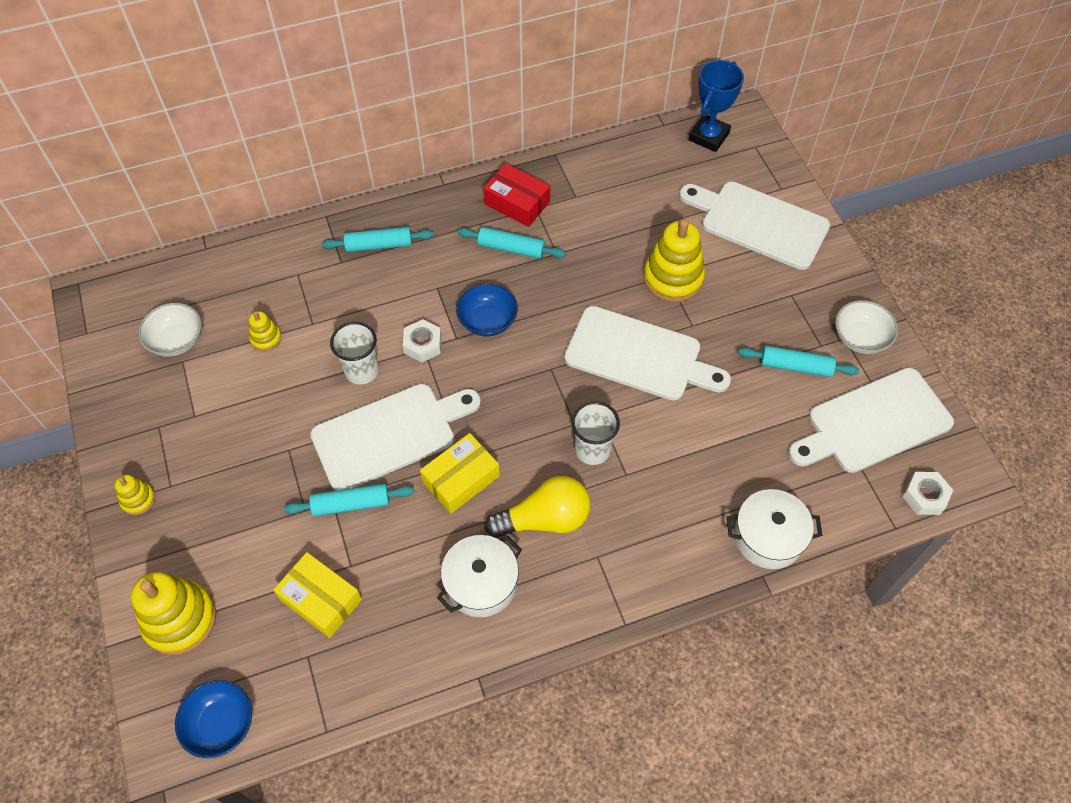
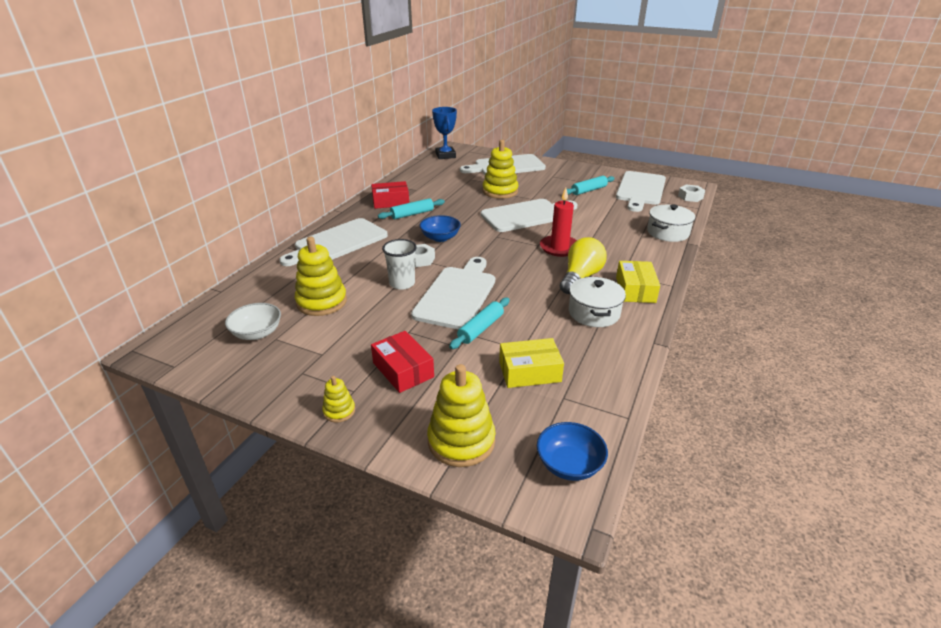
camera: 45 degrees left, 25 degrees down
(229, 496) = (403, 370): none -> red box
(266, 338) = (321, 302): yellow stacking toy -> yellow stacking toy, size x2.01
(379, 245) = (337, 242): turquoise rolling pin -> white cutting board
(461, 479) = (520, 288): yellow box -> yellow box (635, 289)
(592, 449) = (559, 248): white cup -> red candle
(860, 338) = (595, 175): white bowl -> none

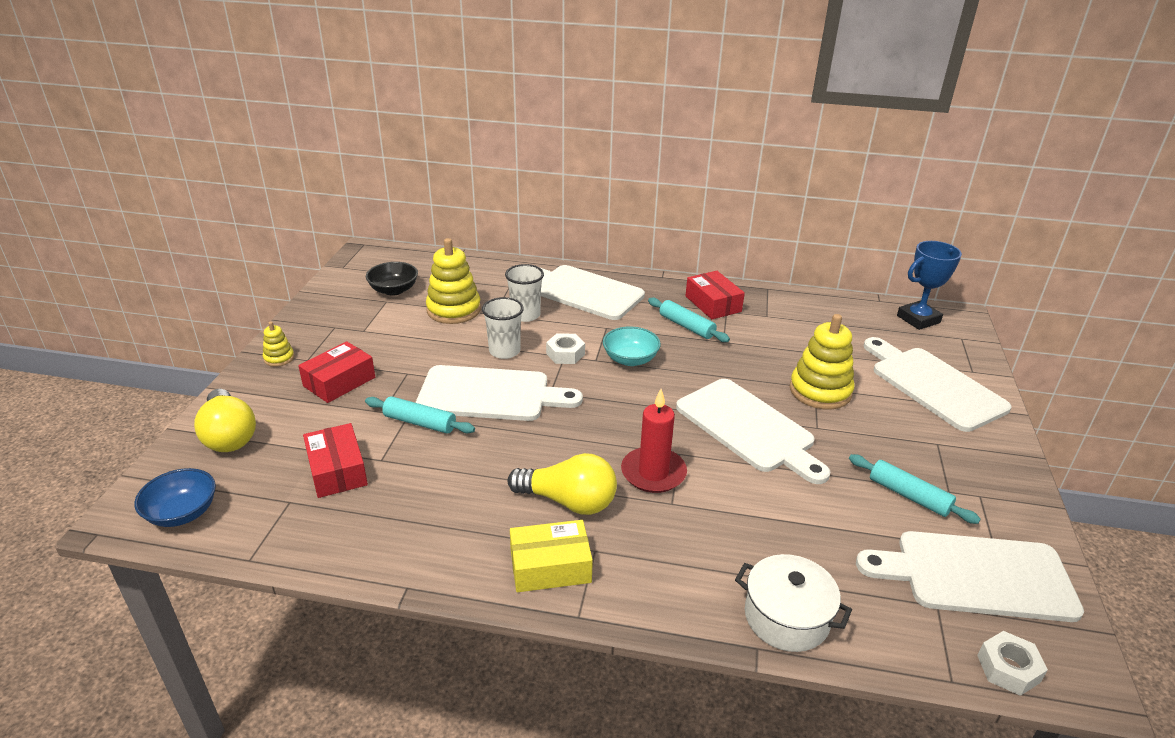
camera: 75 degrees right, 0 degrees up
(257, 333) = (394, 290): white bowl -> black bowl
(355, 269) = (525, 315): none -> white cup
(440, 238) = (630, 359): blue bowl -> turquoise bowl
(461, 441) = (229, 435): yellow stacking toy -> yellow light bulb
(529, 372) = (337, 470): yellow box -> red box
(594, 313) = (473, 520): white pot -> none

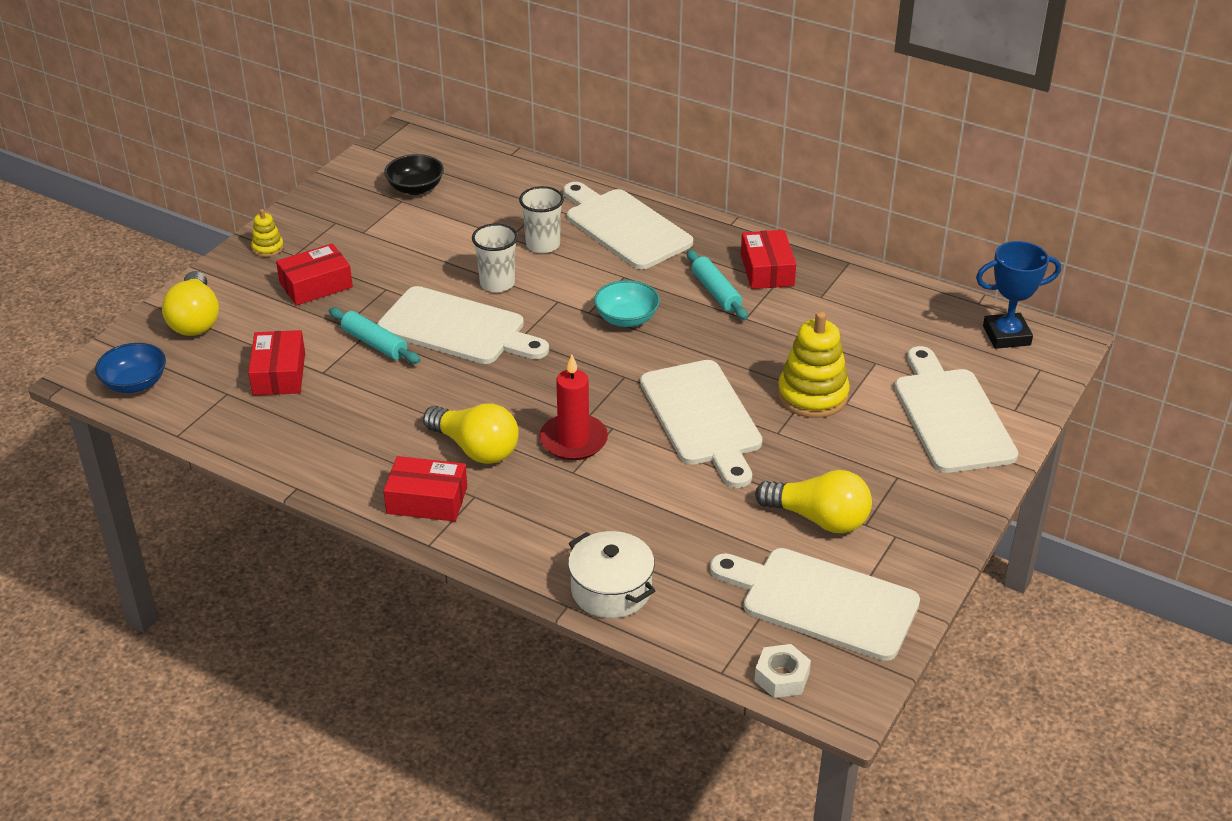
camera: 20 degrees right, 5 degrees up
(454, 310) = (468, 224): yellow stacking toy -> none
(550, 566) = (427, 500): yellow box -> red box
(565, 354) = (560, 299): white nut -> none
(909, 495) = (818, 519): turquoise rolling pin -> yellow light bulb

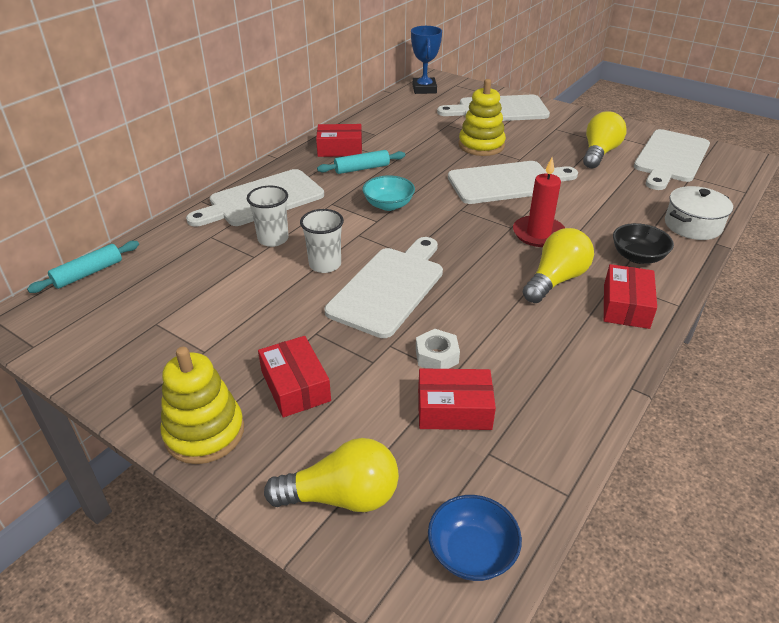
camera: 85 degrees left, 0 degrees up
(268, 248) = (204, 432): yellow stacking toy -> yellow stacking toy, size x2.01
(374, 343) = (407, 339): turquoise rolling pin -> turquoise rolling pin (88, 273)
(415, 188) = (137, 313): black bowl -> black bowl (637, 257)
(781, 677) = (738, 174): white nut -> white nut (436, 356)

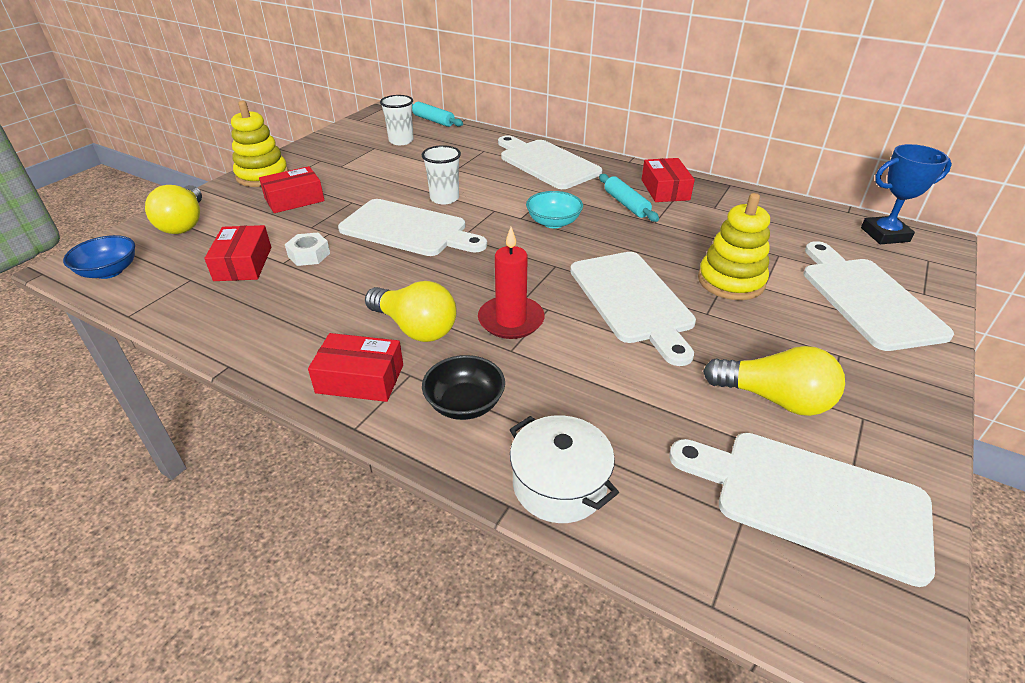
camera: 85 degrees right, 0 degrees up
(273, 239) = (482, 174): white cup -> white cup (401, 141)

